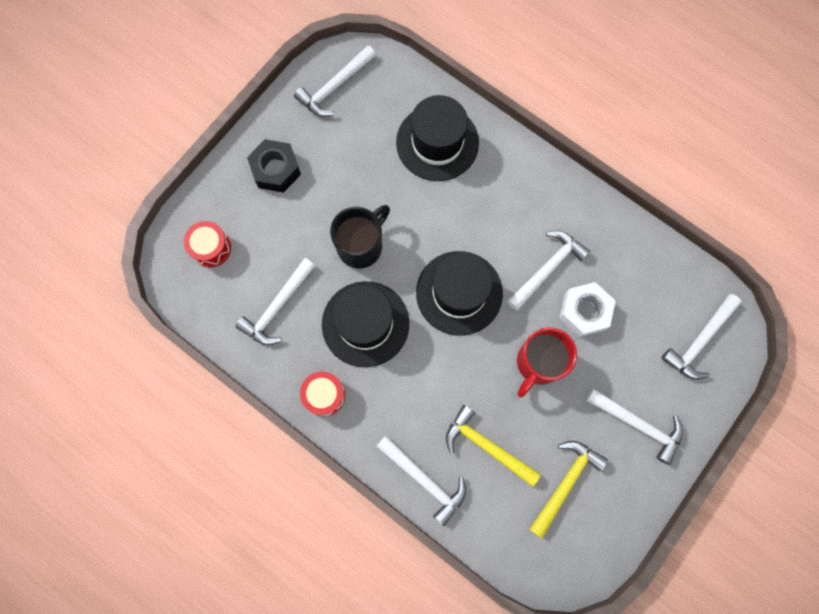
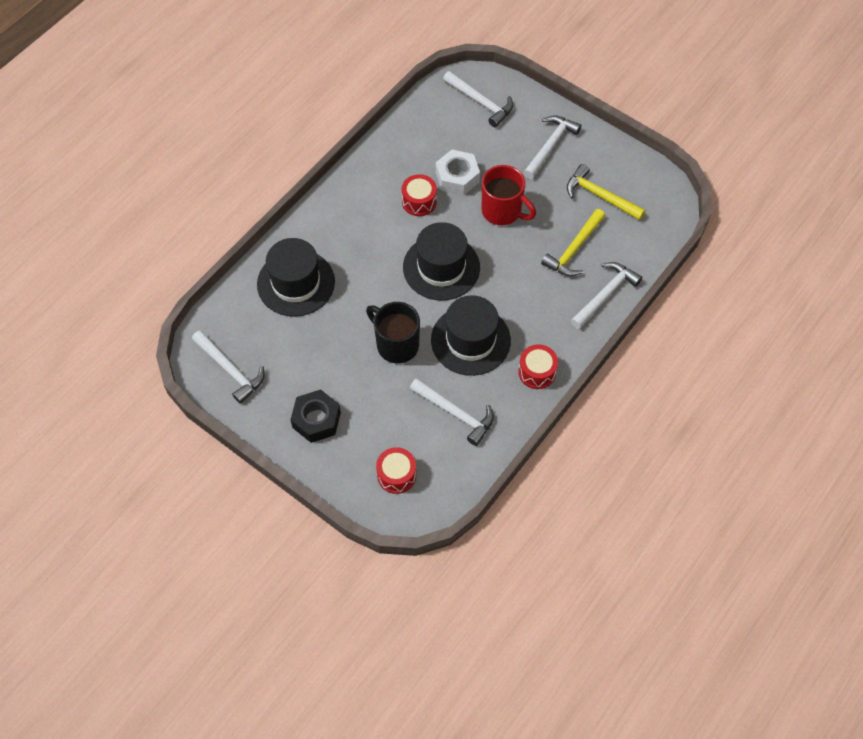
camera: 90 degrees left, 15 degrees down
(548, 268) = (419, 201): white hammer -> red drum

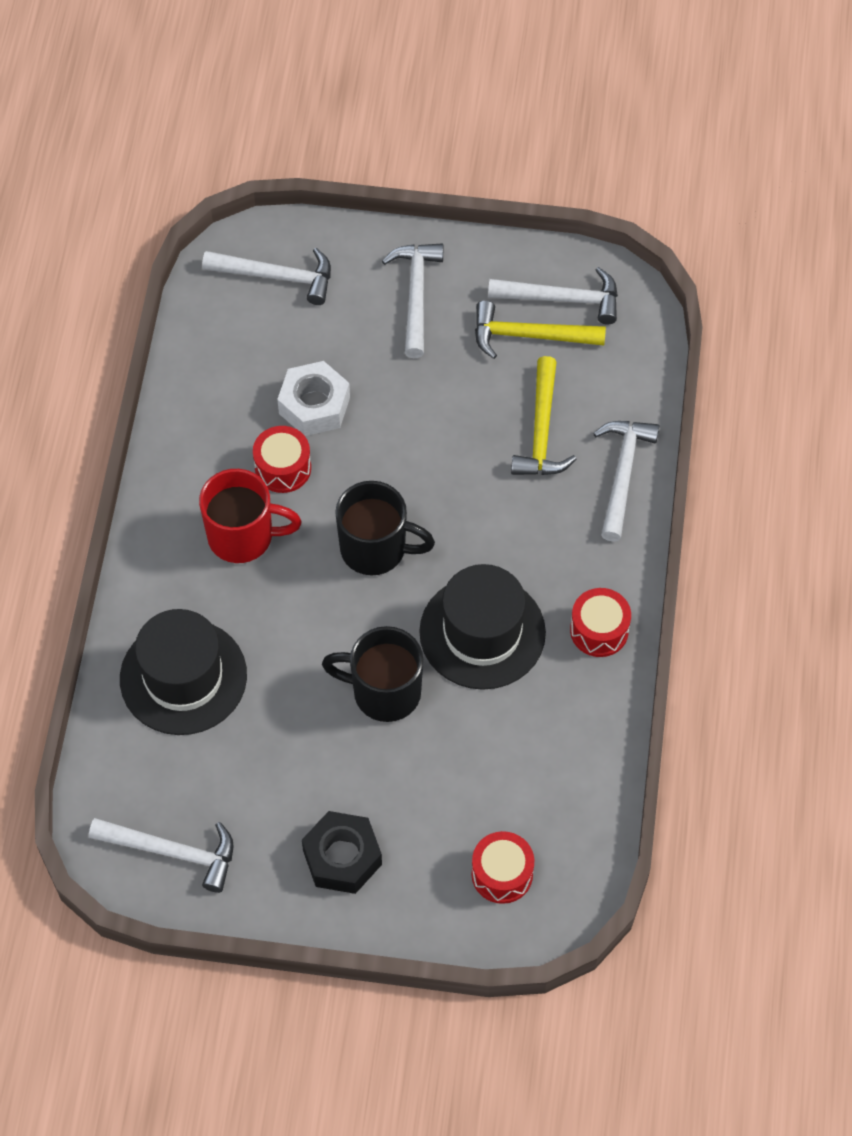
camera: 30 degrees left, 0 degrees up
(441, 267) = (375, 549): black hat -> black mug
(456, 414) = (527, 746): white hammer -> white hammer (562, 299)
(502, 211) = (409, 424): red mug -> red mug (243, 536)

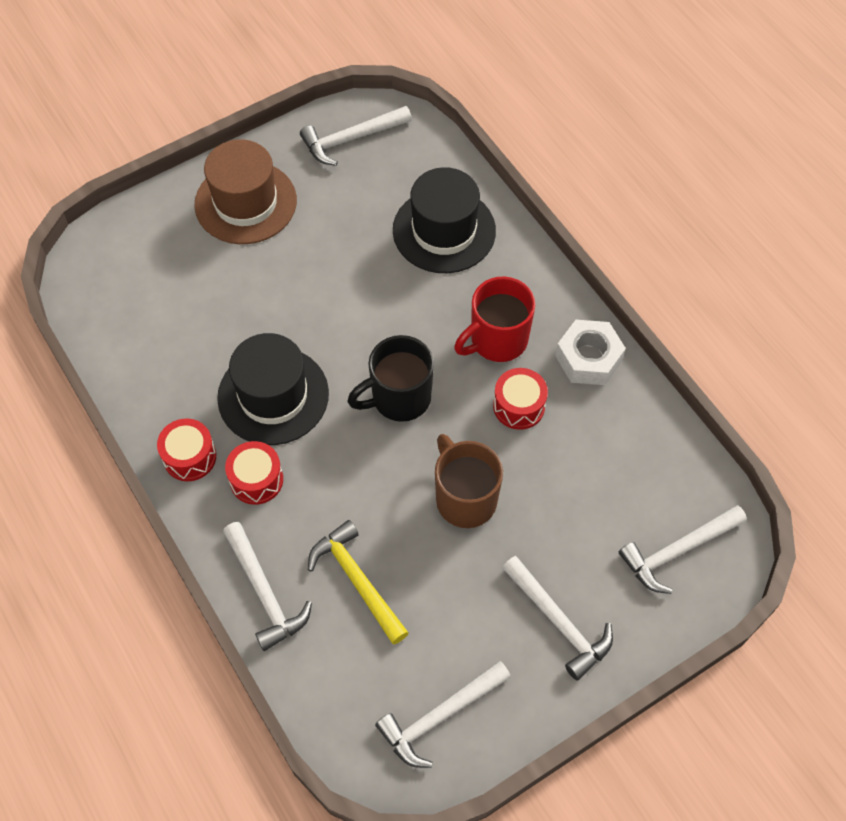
camera: 140 degrees right, 0 degrees up
(314, 405) = (544, 469): white nut -> white nut (588, 358)
(342, 857) = (245, 202): black nut -> brown hat
(384, 692) = (306, 311): black mug -> none
(400, 429) = (465, 498): none -> brown mug
(502, 874) = (135, 260): red drum -> red drum (256, 480)
(529, 335) = (437, 658): yellow hammer -> none

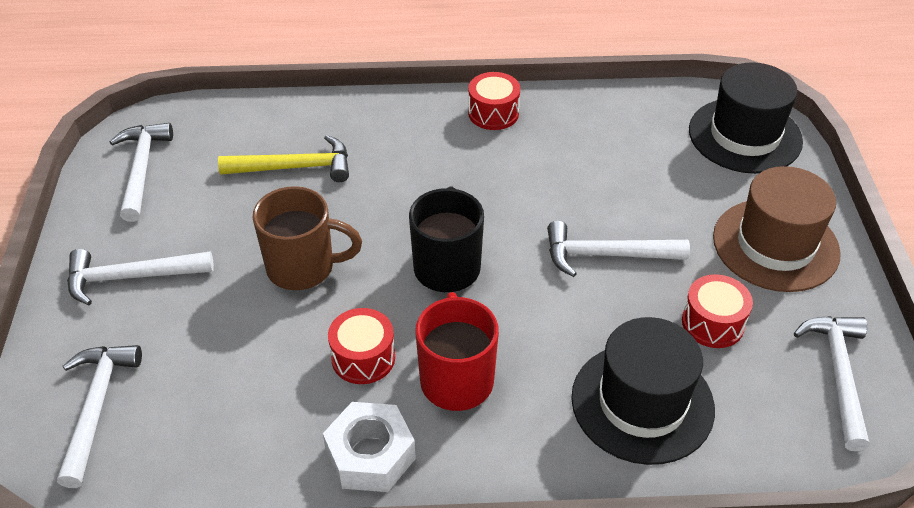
camera: 120 degrees right, 15 degrees down
(256, 480) = (439, 143): red drum -> red drum (712, 323)
(264, 593) = (335, 114): white hammer -> white hammer (606, 255)
(273, 395) = (517, 182): black hat -> black hat (745, 135)

